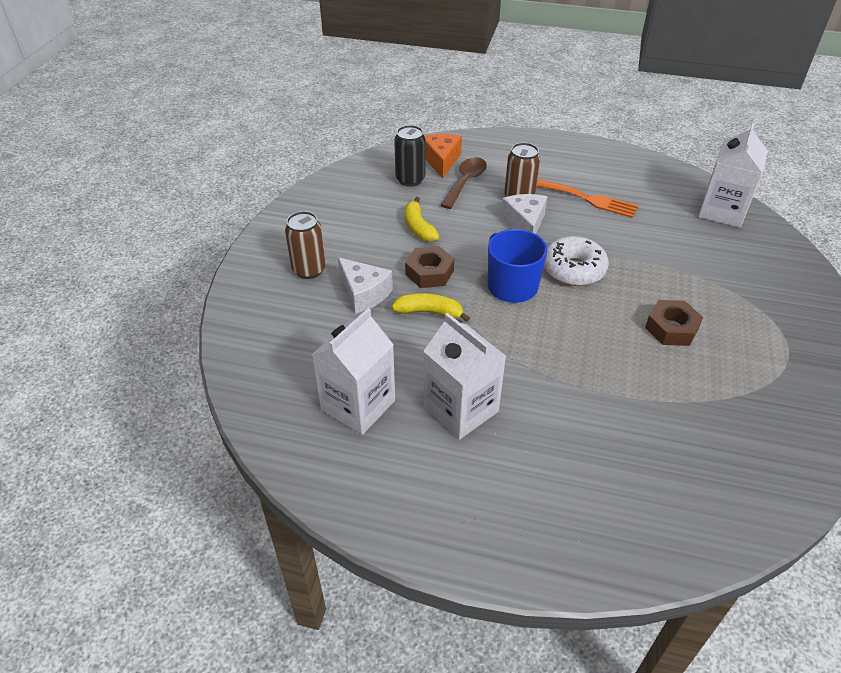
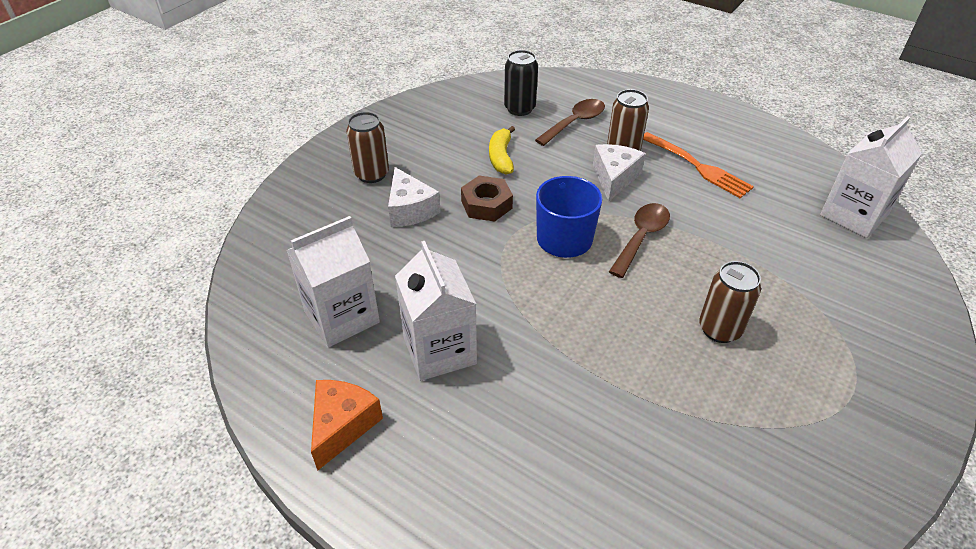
camera: 20 degrees right, 0 degrees up
(429, 312) = (464, 244): yellow banana -> none
(441, 161) = (562, 96): orange cheese -> orange cheese (342, 425)
(573, 269) = (641, 238): white donut -> brown spoon
(671, 328) = (719, 329): brown nut -> brown can

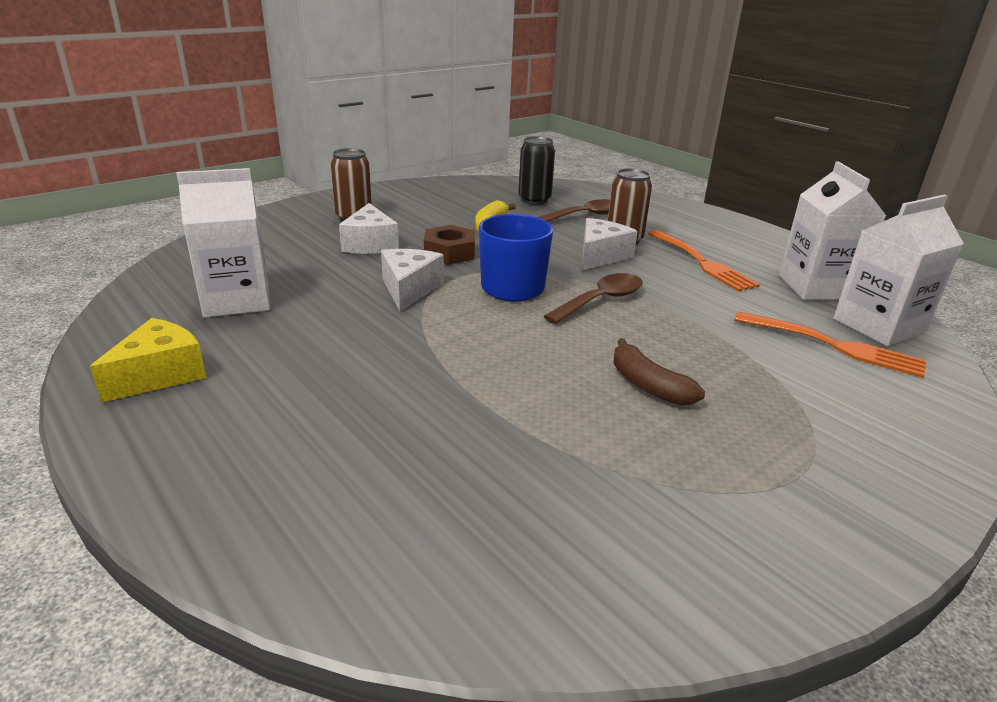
camera: 15 degrees right, 15 degrees down
(342, 425) = (160, 374): orange cheese -> yellow cheese
(439, 350) = (312, 340): white carton -> white carton (816, 287)
(480, 264) = (409, 289): none -> white cheese
(719, 329) = (648, 385): brown can -> brown banana
(829, 247) = (832, 345): none -> orange fork

